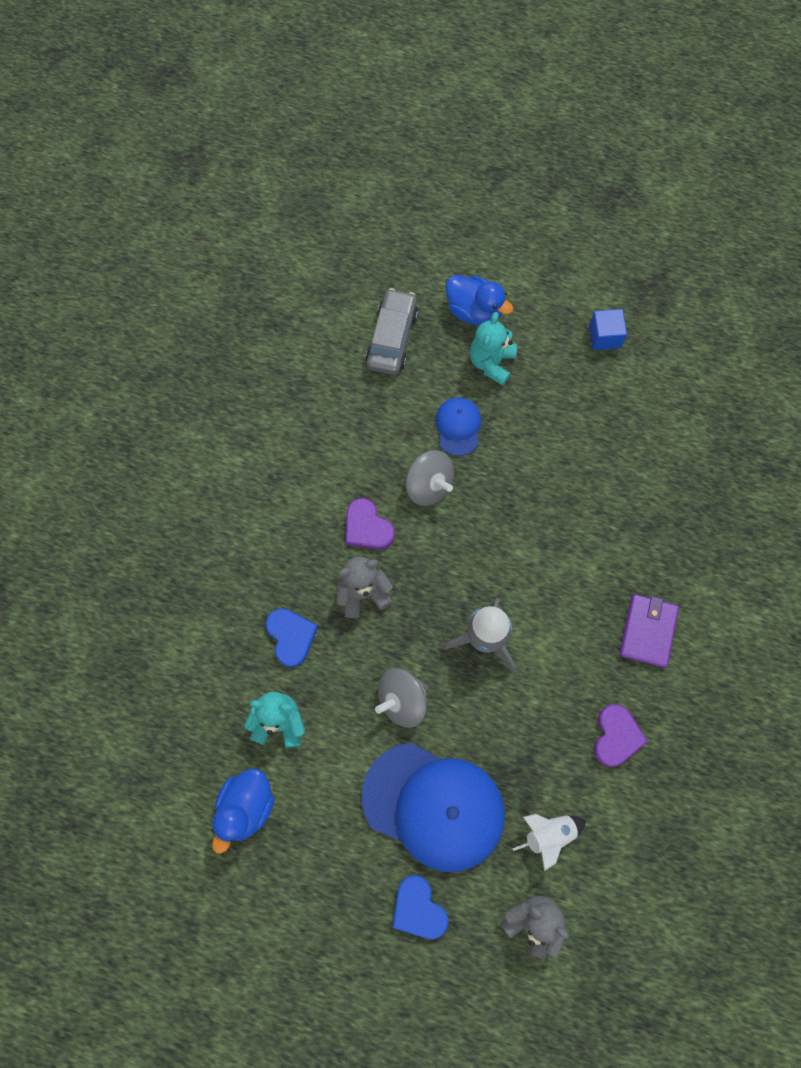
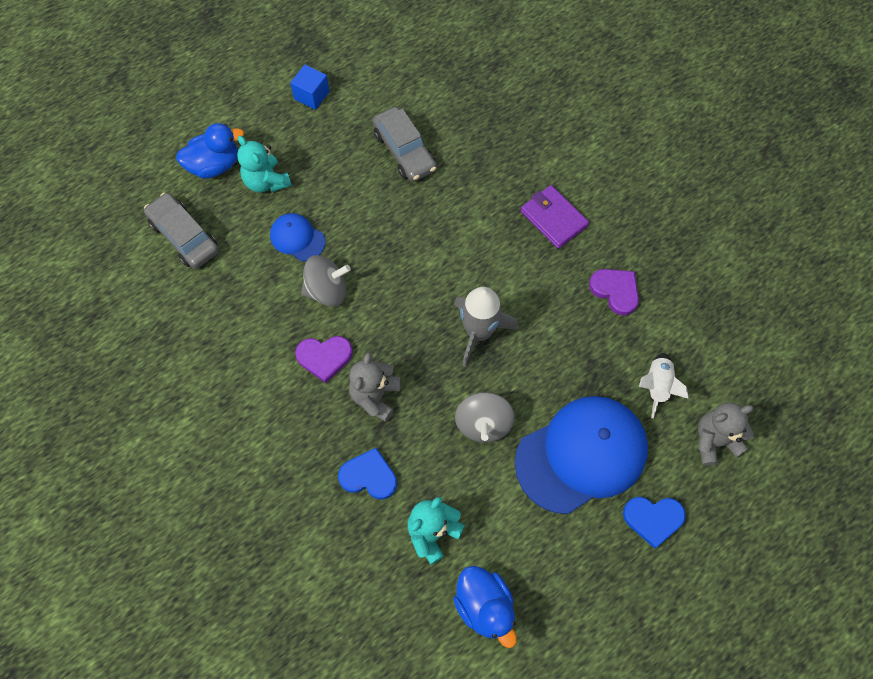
camera: 55 degrees left, 5 degrees down
(612, 453) = (404, 151): none -> grey car

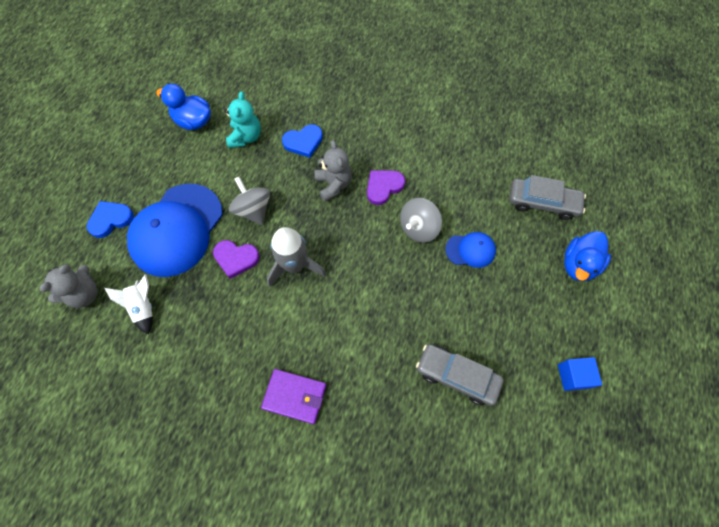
camera: 145 degrees right, 0 degrees up
(266, 181) = (531, 277): turquoise teddy bear -> none
(615, 291) = (210, 363): purple heart -> purple heart (236, 258)

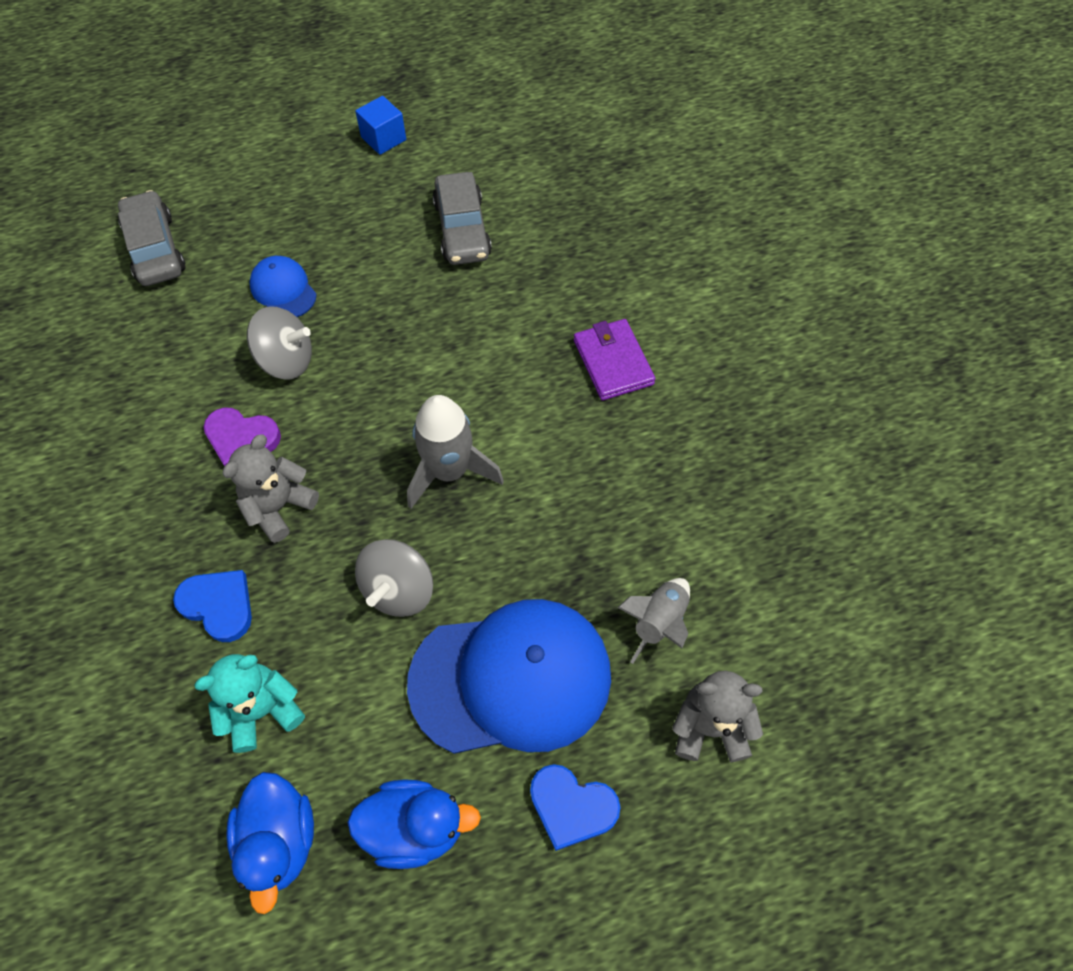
camera: 125 degrees left, 5 degrees down
(143, 307) = (658, 621): white rocket -> grey rocket
(236, 258) = (494, 554): purple heart -> none
(578, 264) = (232, 182): blue duck -> blue duck (415, 827)

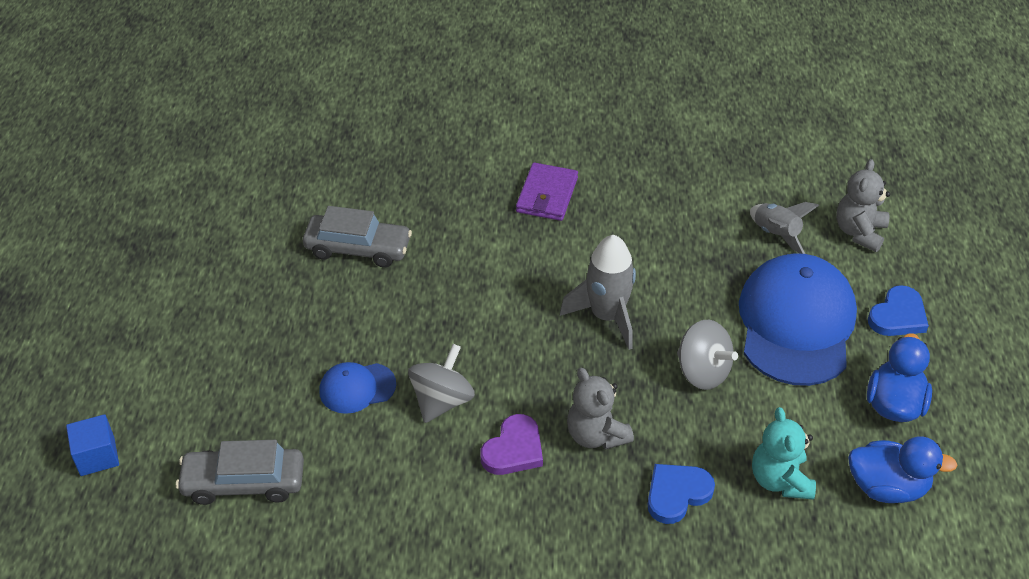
camera: 70 degrees left, 15 degrees down
(383, 138) = (210, 276): blue cube -> blue cube (97, 456)
(613, 362) = (547, 195): purple wallet -> purple wallet turned 75 degrees counterclockwise

